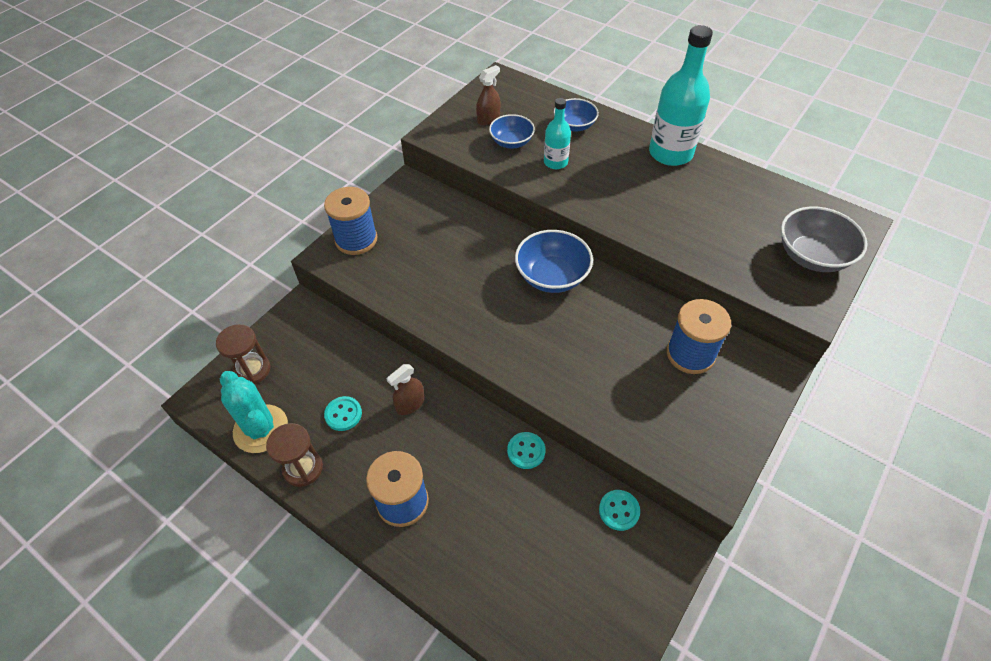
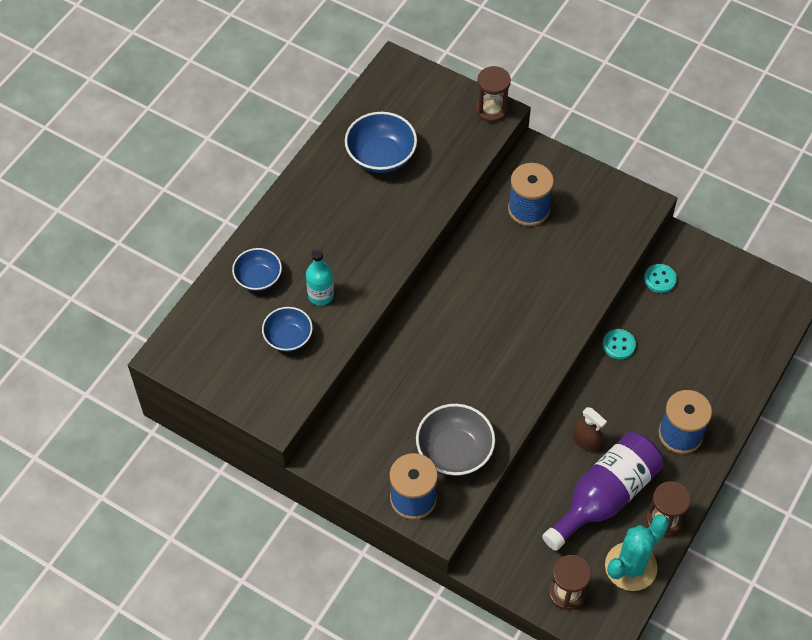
camera: 95 degrees left, 5 degrees up
(343, 414) = (604, 496): turquoise button -> purple bottle
(488, 119) = (246, 363): brown spray bottle -> none
(552, 276) = (450, 313): blue bowl -> blue bowl (381, 156)
(670, 153) = (303, 194): turquoise bottle -> none
(812, 256) = (438, 103): grey bowl -> grey bowl (454, 451)
(814, 303) = (491, 110): none -> brown hourglass

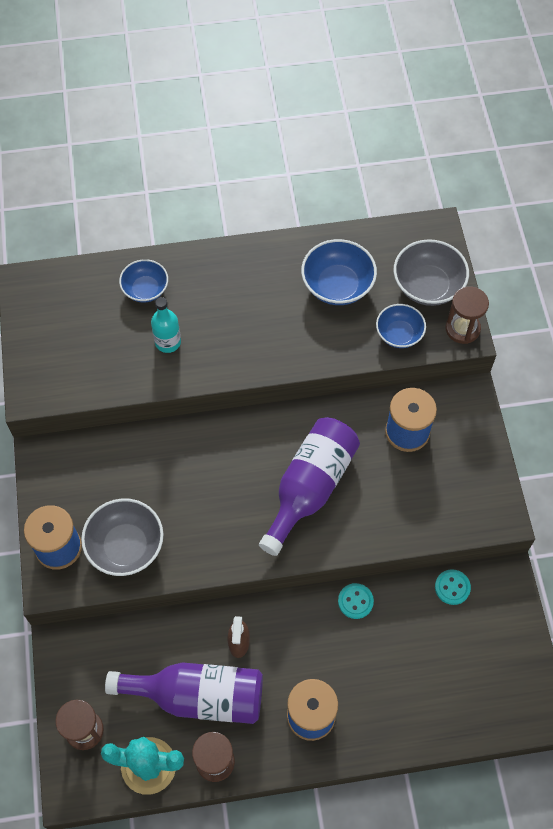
camera: 50 degrees right, 5 degrees up
(288, 337) = (110, 349): blue bowl -> blue bowl (399, 334)
(436, 104) = (427, 286): none -> grey bowl
(516, 299) = (310, 487): none -> purple bottle

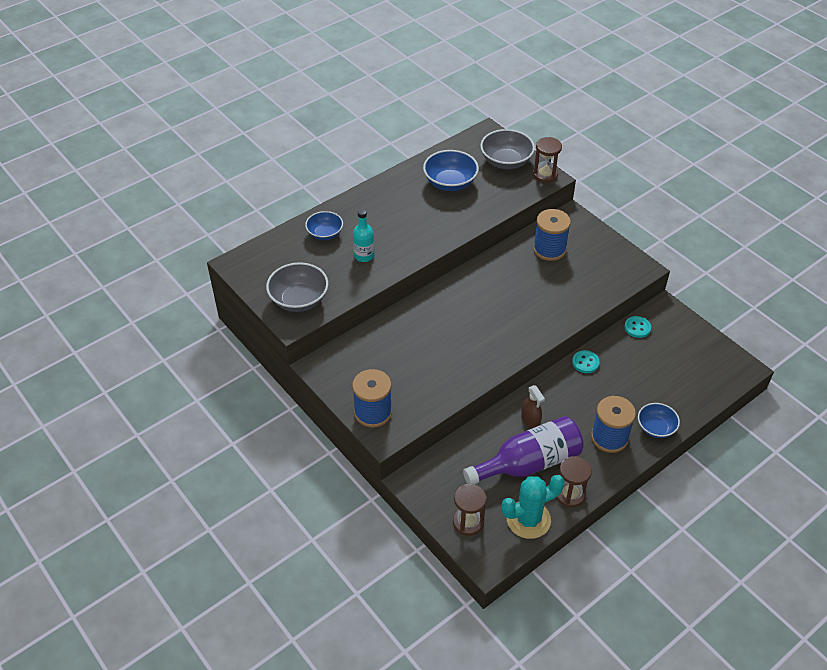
camera: 30 degrees left, 15 degrees down
(126, 546) = (419, 390): grey bowl -> grey bowl (299, 300)
(310, 487) = (513, 304): purple bottle -> none
(399, 334) = (509, 192): blue bowl -> blue bowl (655, 428)

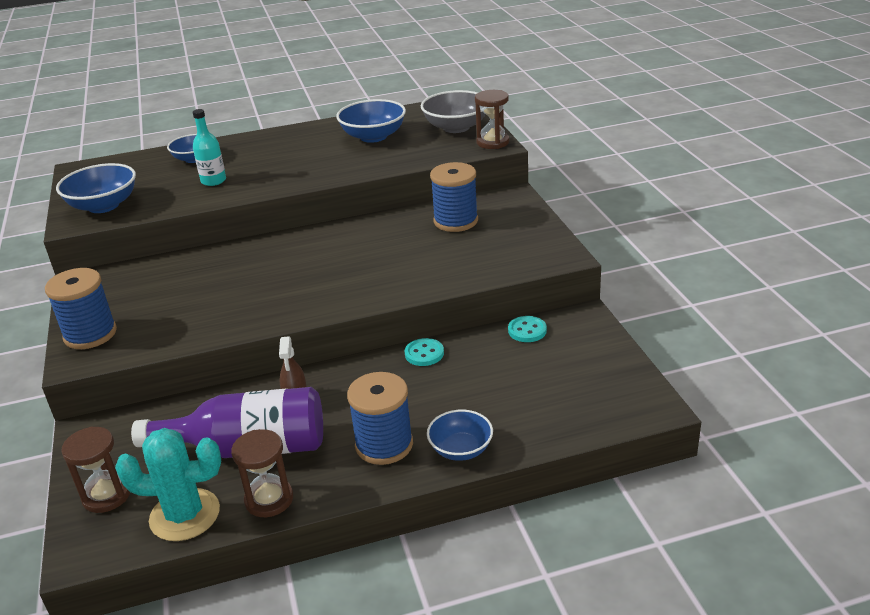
camera: 25 degrees right, 15 degrees down
(299, 300) = (103, 206): grey bowl -> blue bowl

